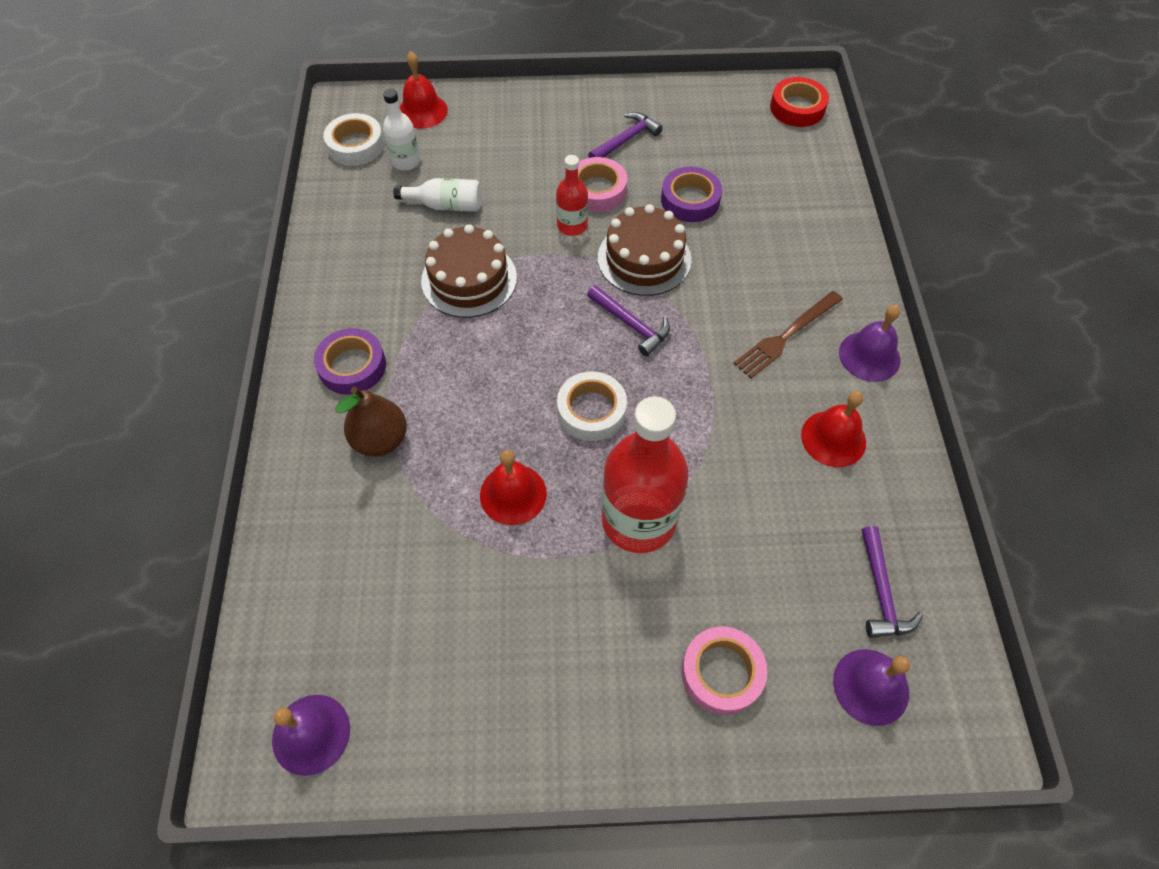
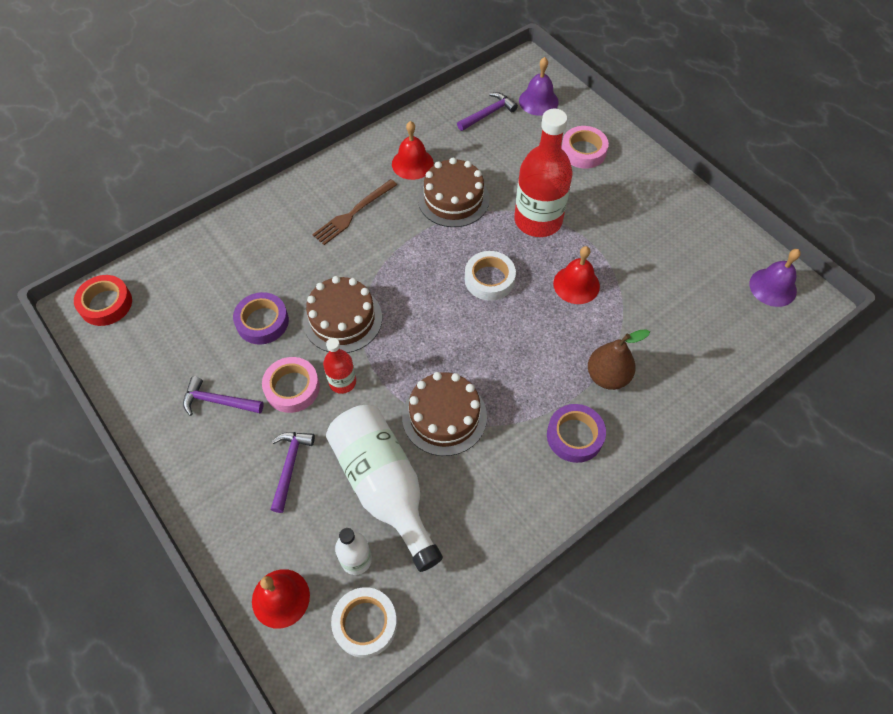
camera: 125 degrees left, 0 degrees up
(446, 205) = (384, 486): white bottle -> white bottle, size x1.99
(631, 324) = (407, 295): purple hammer -> purple hammer (290, 466)
(741, 448) = (453, 199): none -> brown cake
(786, 336) = (353, 213): brown fork -> brown fork turned 120 degrees clockwise
(869, 356) = (339, 170): purple bell -> none

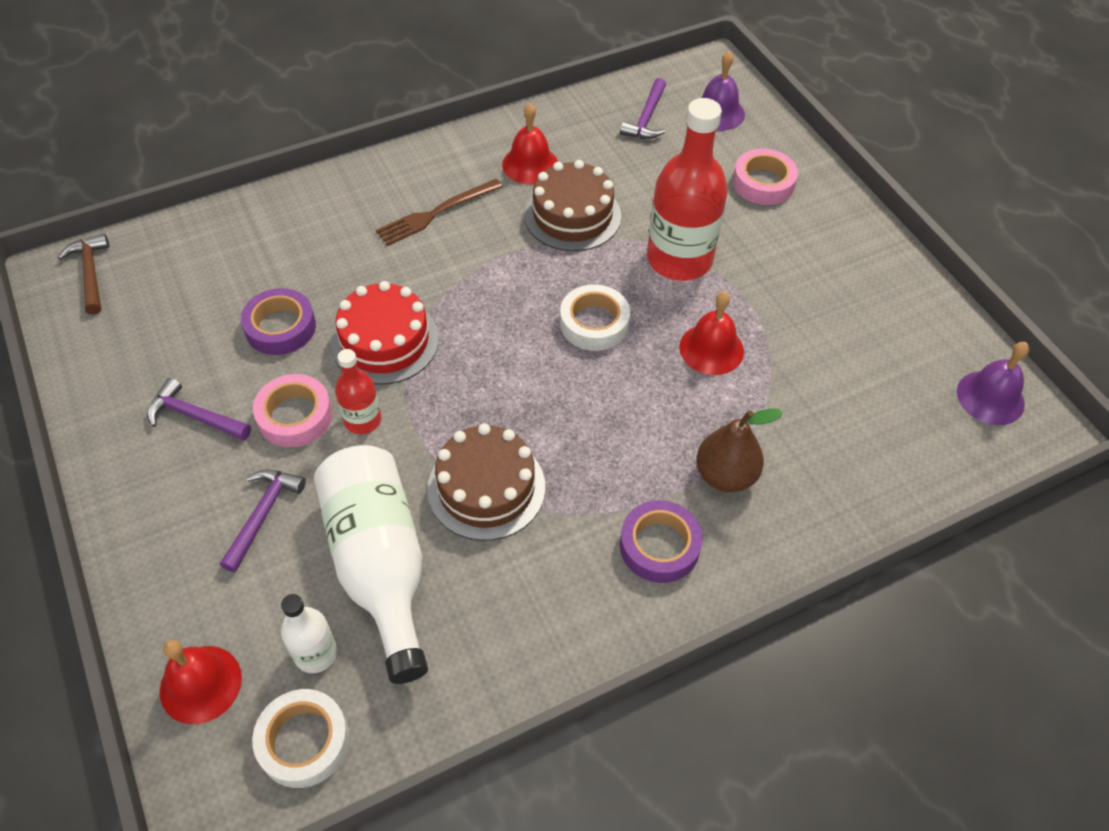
camera: 10 degrees right, 5 degrees down
(106, 304) = (91, 273): red tape -> brown hammer
(342, 319) = (385, 341): brown cake -> red cake
(488, 114) = (646, 118): purple hammer -> purple hammer turned 135 degrees clockwise

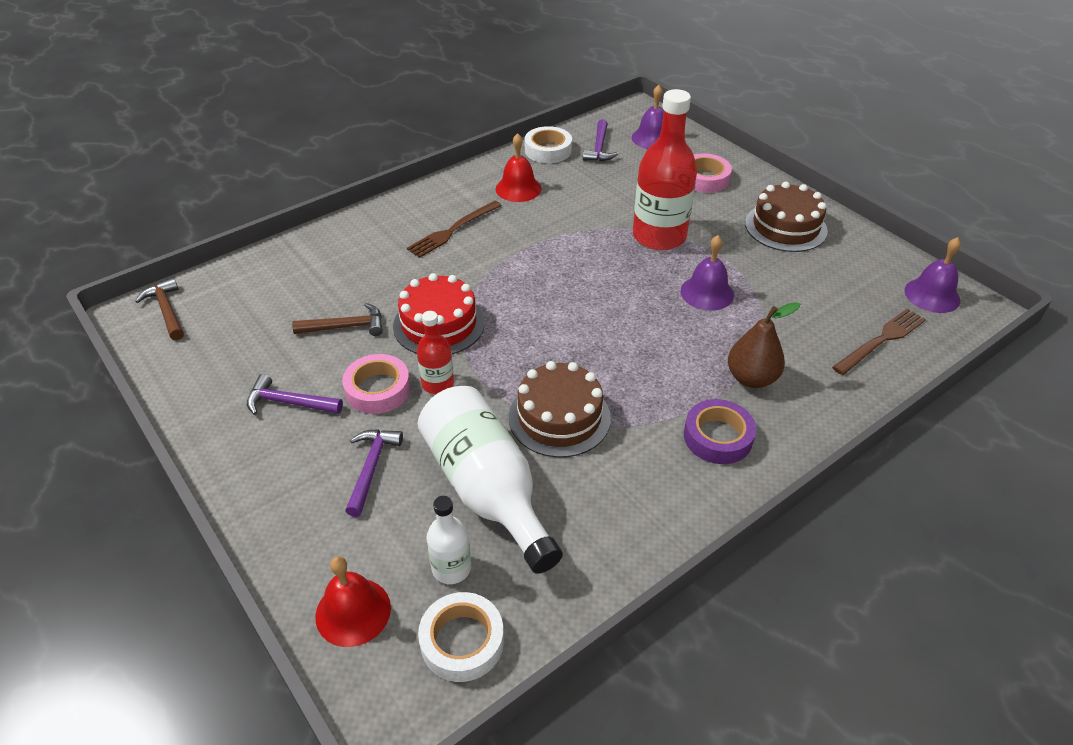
camera: 10 degrees left, 10 degrees down
(280, 327) = (346, 327): purple tape -> brown hammer
(572, 215) = (564, 218): brown cake -> brown cake (785, 227)
(594, 323) = (607, 288): white tape -> white tape (548, 150)
(711, 349) = (707, 293): red bell -> purple bell
(902, 450) = (881, 340): none -> brown fork

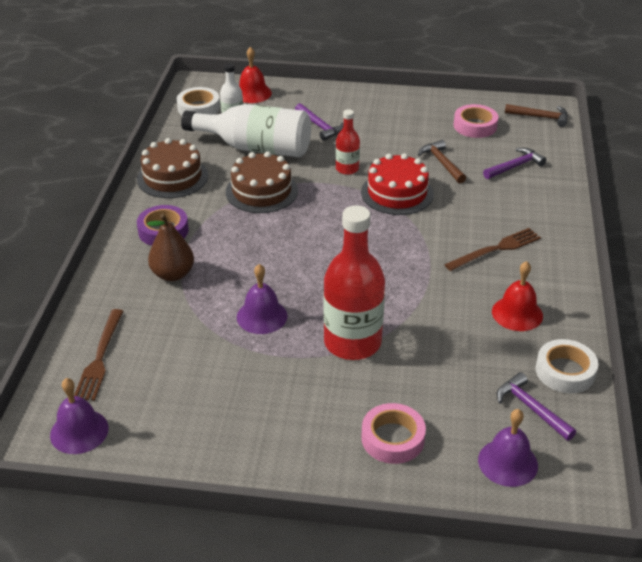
camera: 135 degrees right, 5 degrees down
(289, 402) = (401, 123): purple hammer -> purple hammer (515, 166)
(346, 327) = (441, 163): brown hammer -> brown hammer turned 120 degrees clockwise
(378, 389) = (371, 150): pink tape -> pink tape (475, 126)
(453, 230) = (496, 249): brown fork -> brown fork turned 60 degrees clockwise
(785, 227) = (261, 426): brown cake -> brown cake (172, 177)

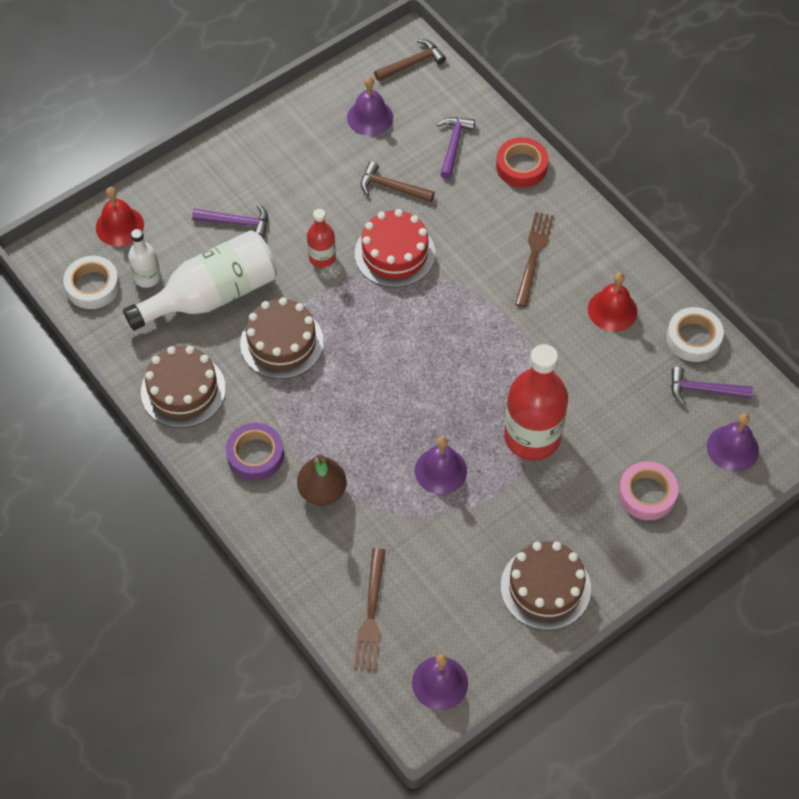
camera: 45 degrees left, 20 degrees up
(100, 357) = (371, 614): brown fork -> brown fork turned 45 degrees clockwise
(233, 435) = (545, 587): none -> brown cake
(475, 126) = (370, 117): pink tape -> purple bell
(551, 201) = (521, 166): none -> red tape

